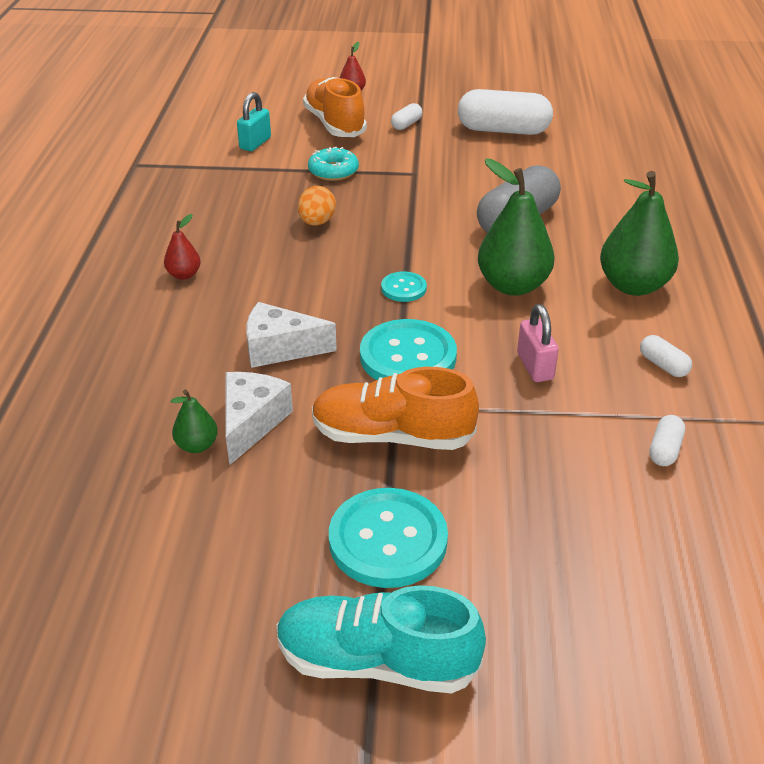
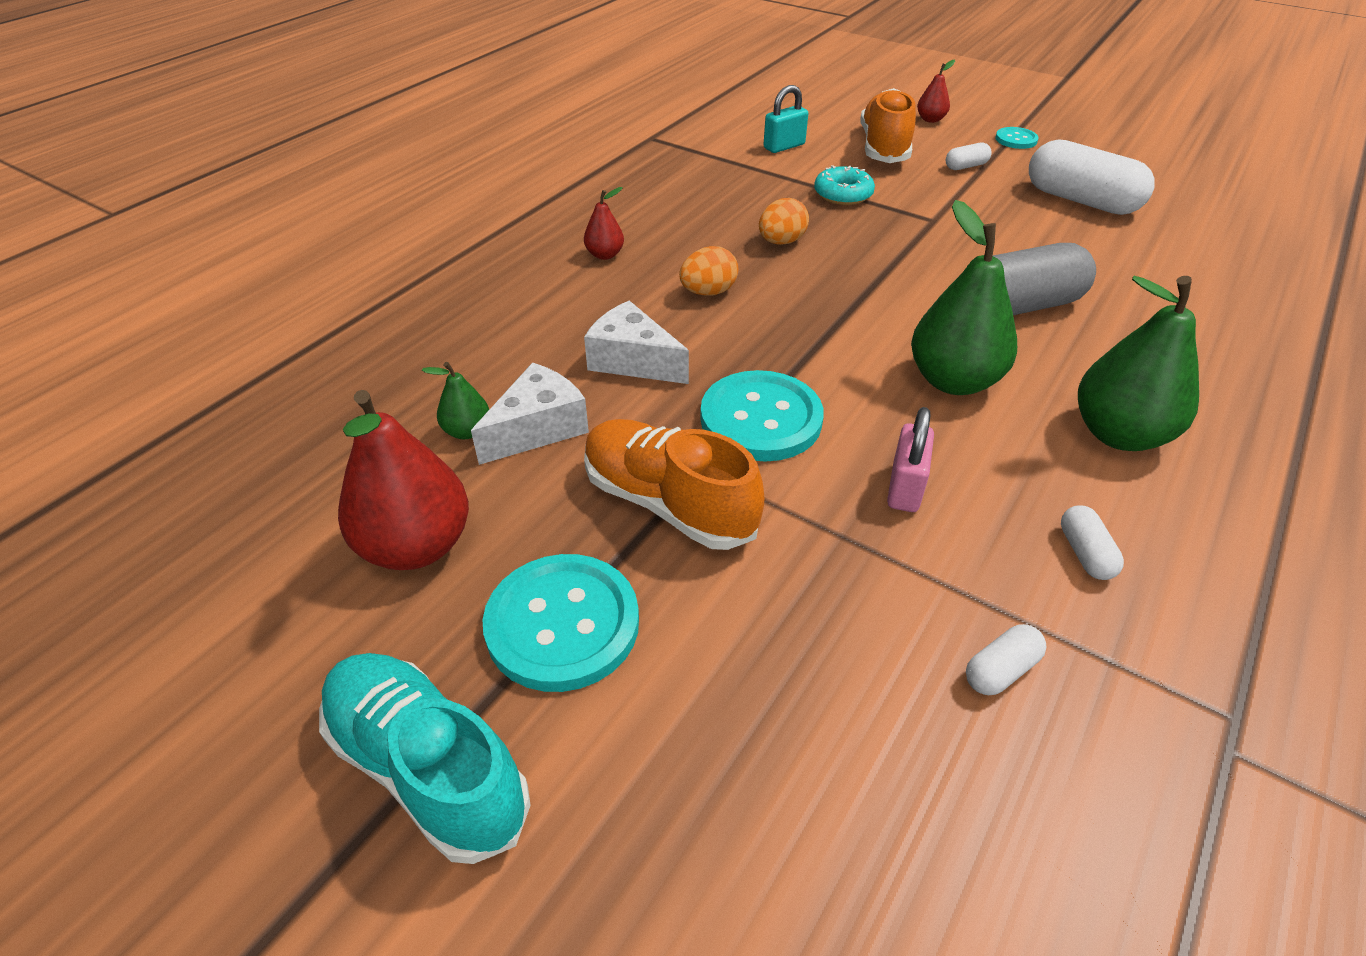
camera: 30 degrees right, 5 degrees up
(235, 538) = (416, 546): none -> red pear
(293, 278) = (708, 292): none -> orange egg
(403, 288) = (818, 341): turquoise button -> turquoise button (1016, 140)

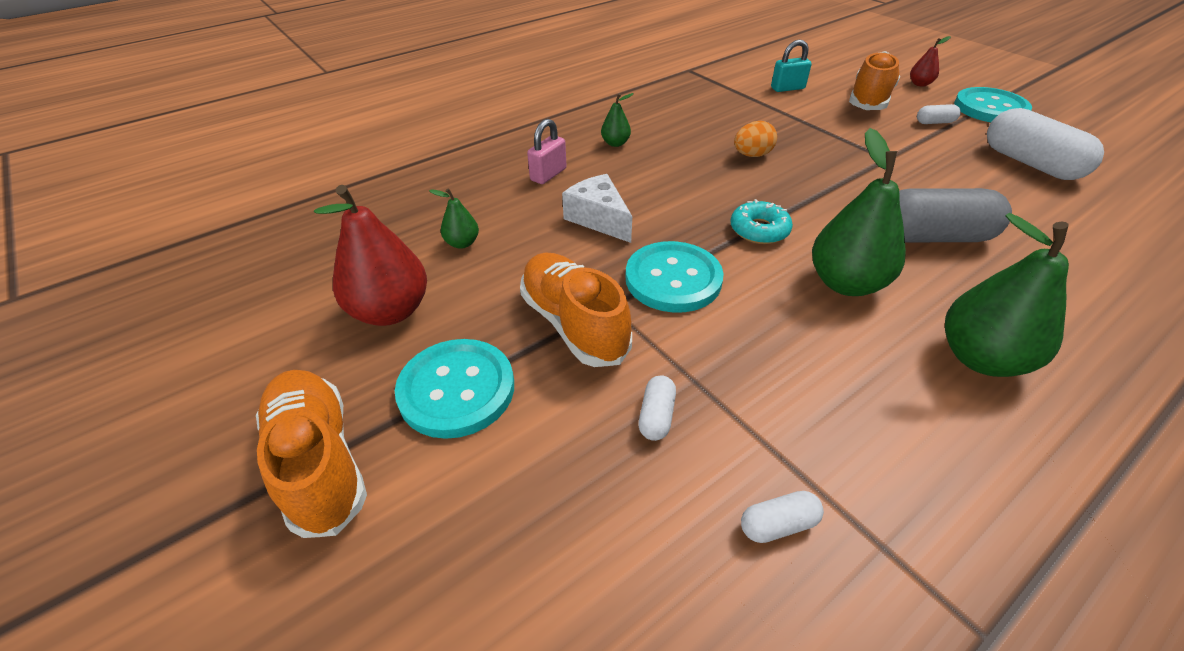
camera: 20 degrees right, 0 degrees up
(427, 767) = (319, 461): turquoise shoe -> orange shoe
(538, 428) = (509, 251): white cheese -> none
(605, 255) = (615, 143): red pear -> green pear
(708, 292) = (678, 181): orange egg -> none
(843, 194) = (818, 128): turquoise donut -> turquoise donut (759, 230)
(905, 488) = (764, 357): pink padlock -> pink padlock (548, 174)
(1016, 140) = (990, 108): turquoise button -> turquoise button, size x1.95
(1085, 553) = (901, 449): white capsule -> white capsule (656, 416)

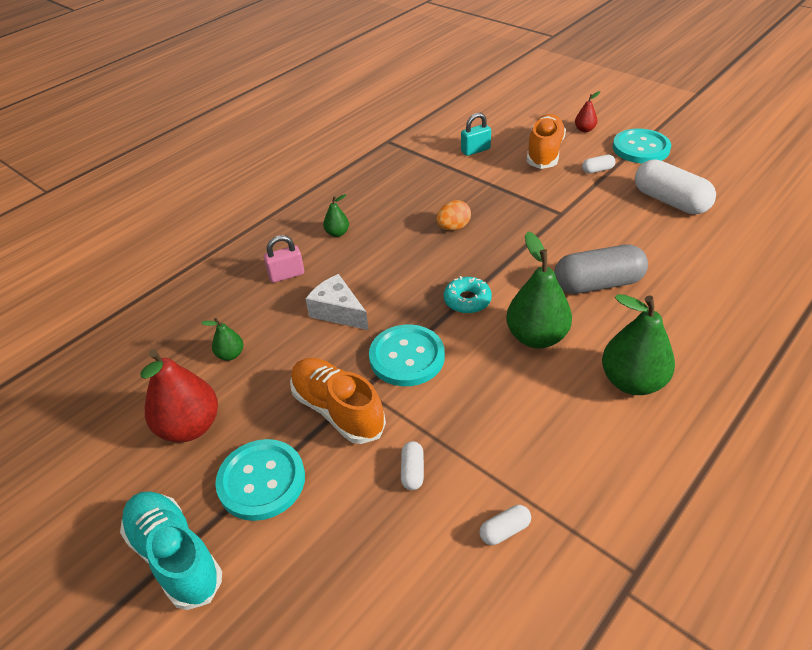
camera: 10 degrees left, 0 degrees up
(319, 461) = (175, 556): orange shoe -> turquoise shoe
(548, 174) = (286, 275): pink padlock -> pink padlock turned 45 degrees clockwise

